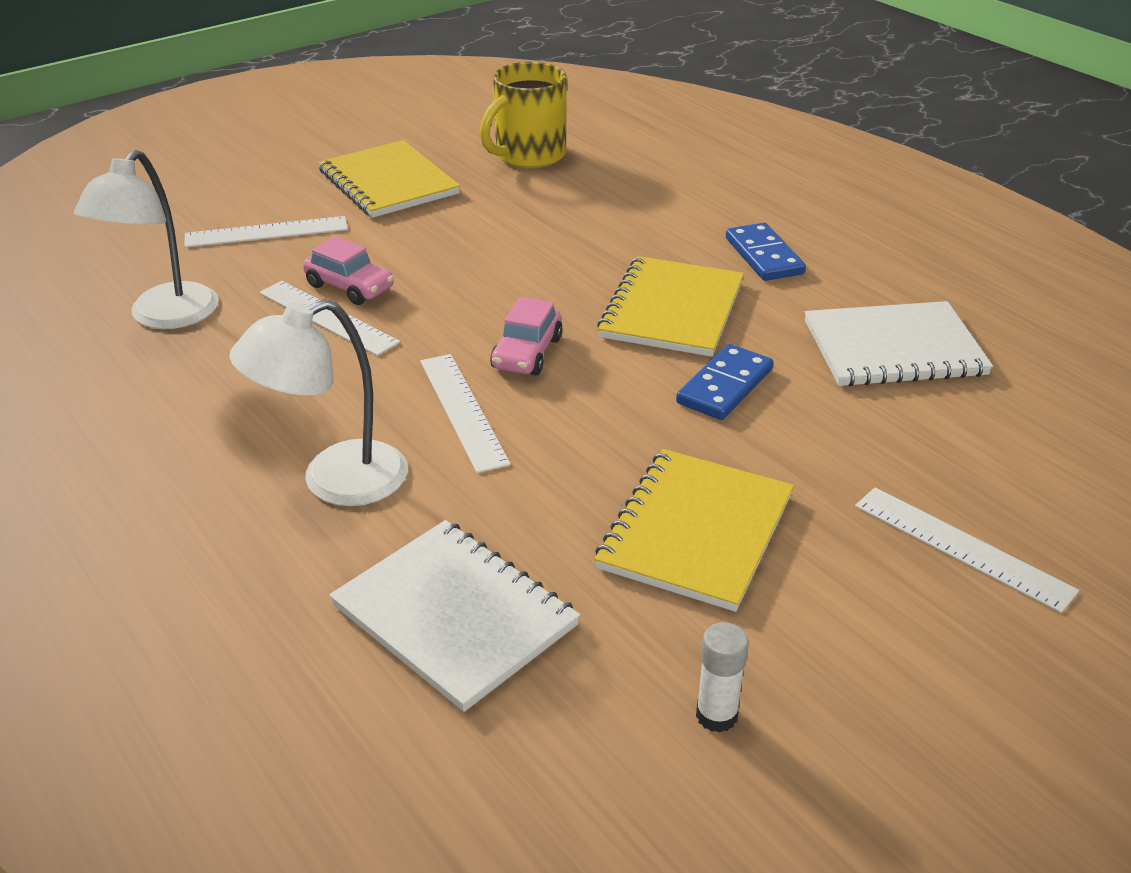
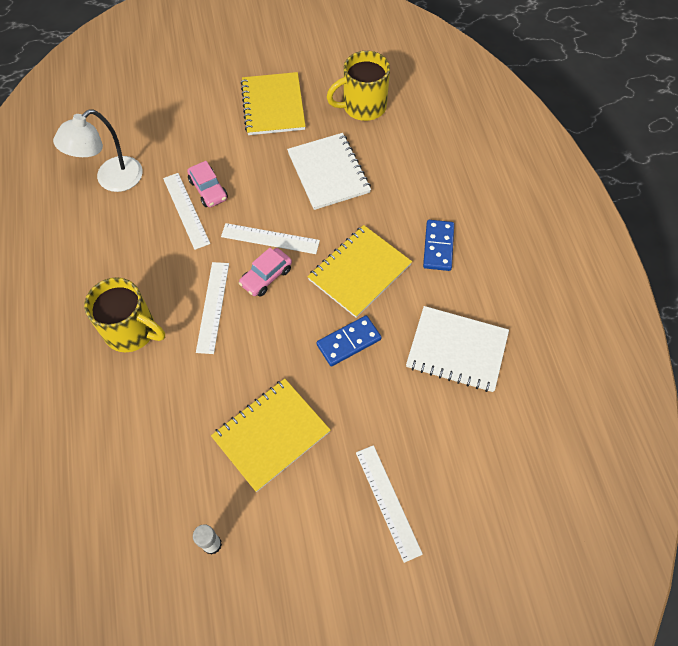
camera: 25 degrees right, 25 degrees up
(266, 232) = (190, 128): white ruler -> white ruler (270, 239)
(334, 481) = (132, 331): white lamp -> yellow mug
(454, 616) = (139, 437): white notebook -> white notebook (328, 173)

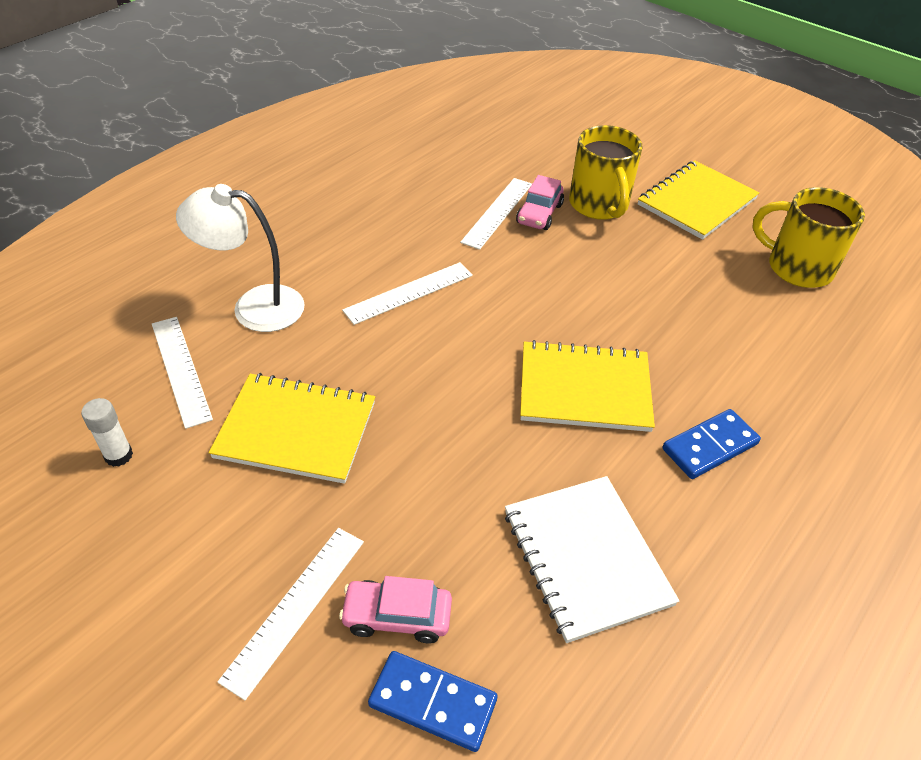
camera: 50 degrees right, 15 degrees down
(112, 180) = (472, 150): white lamp -> white lamp (254, 307)
(132, 331) = (323, 252): yellow mug -> yellow mug (599, 205)
(266, 277) = (488, 313): pink car -> pink car (397, 616)
(270, 239) = (538, 289): white ruler -> white ruler (180, 370)
(328, 173) = (676, 288): white notebook -> none
(349, 342) = (482, 433): blue domino -> blue domino (432, 702)

